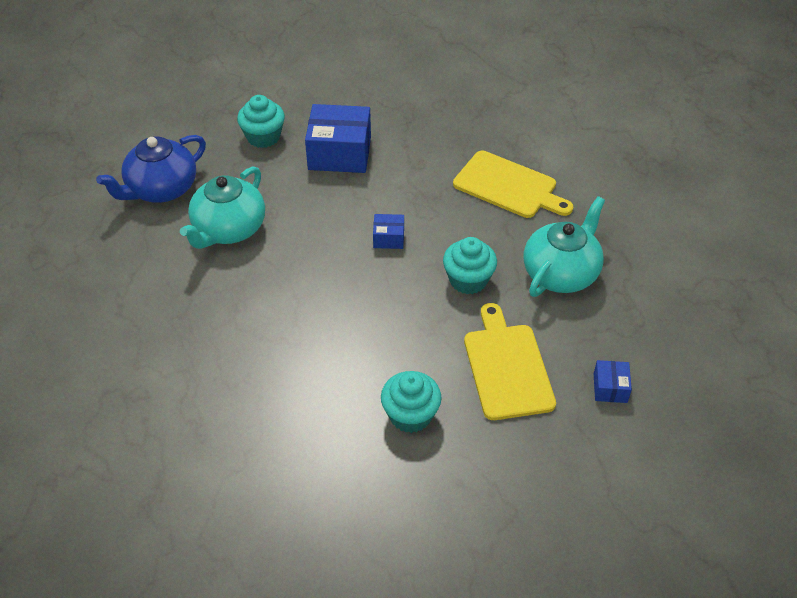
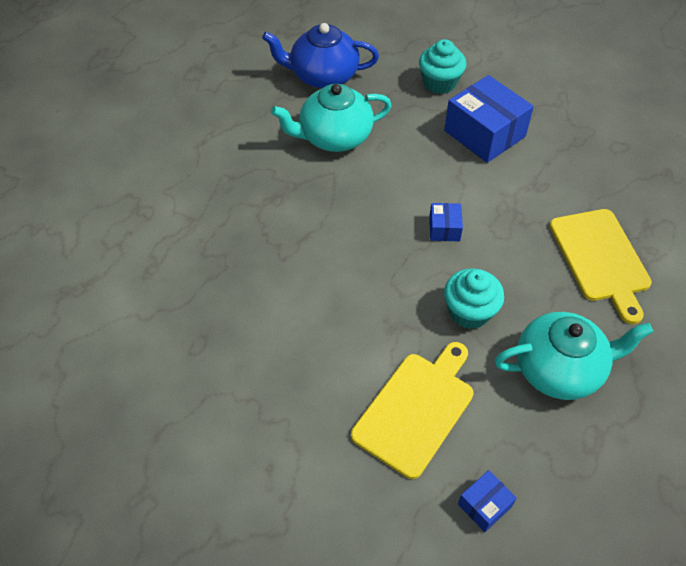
camera: 45 degrees right, 5 degrees up
(388, 238) = (444, 229): blue box -> blue box turned 45 degrees clockwise
(410, 415) = (297, 381): turquoise cupcake -> none

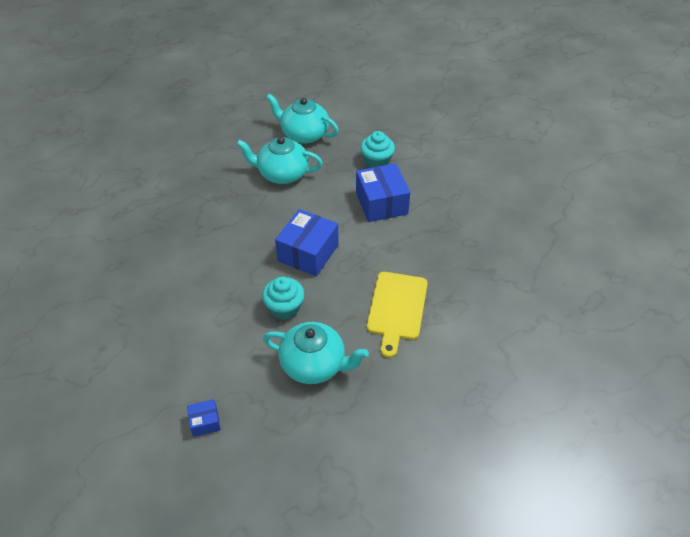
camera: 25 degrees right, 5 degrees down
(323, 76) = (304, 134): blue teapot -> turquoise teapot
(416, 409) = (208, 351): yellow cutting board -> none
(444, 229) = (308, 253): blue box -> blue box, size x2.10

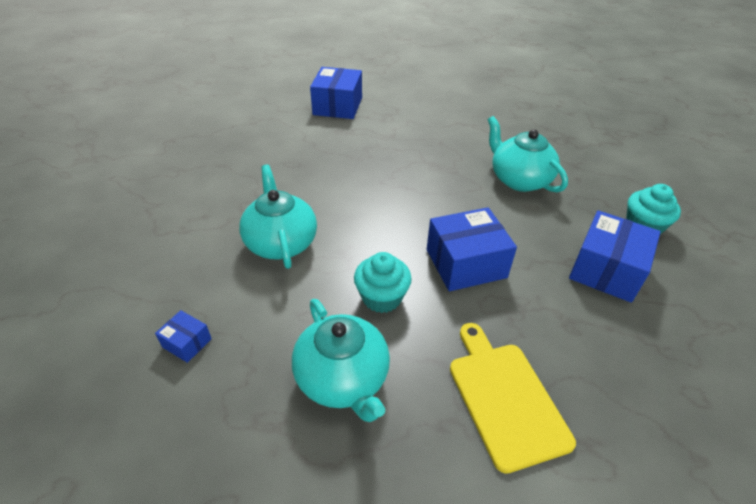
camera: 45 degrees right, 5 degrees down
(86, 195) = (337, 106): none -> blue box
(304, 134) = (580, 159): turquoise teapot -> turquoise teapot (281, 242)
(396, 308) = (505, 398): yellow cutting board -> yellow cutting board turned 105 degrees clockwise

